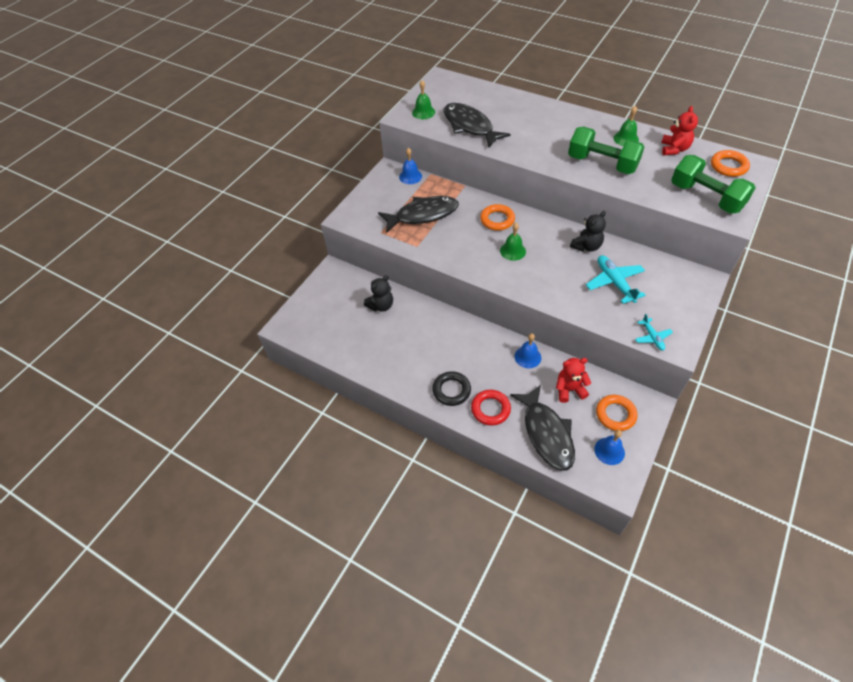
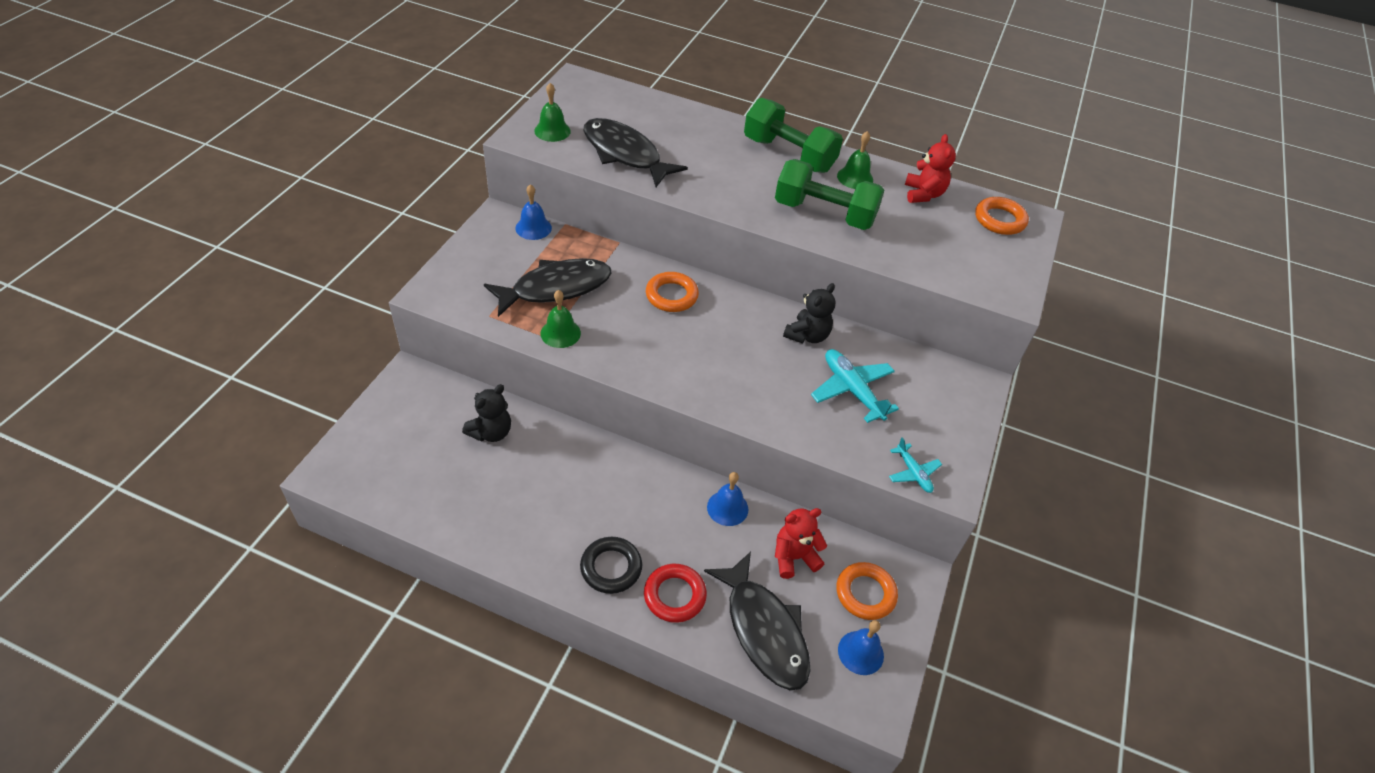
camera: 15 degrees left, 5 degrees down
(512, 251) = (698, 343): green bell -> green bell (560, 333)
(706, 197) = (973, 264): green dumbbell -> green dumbbell (788, 155)

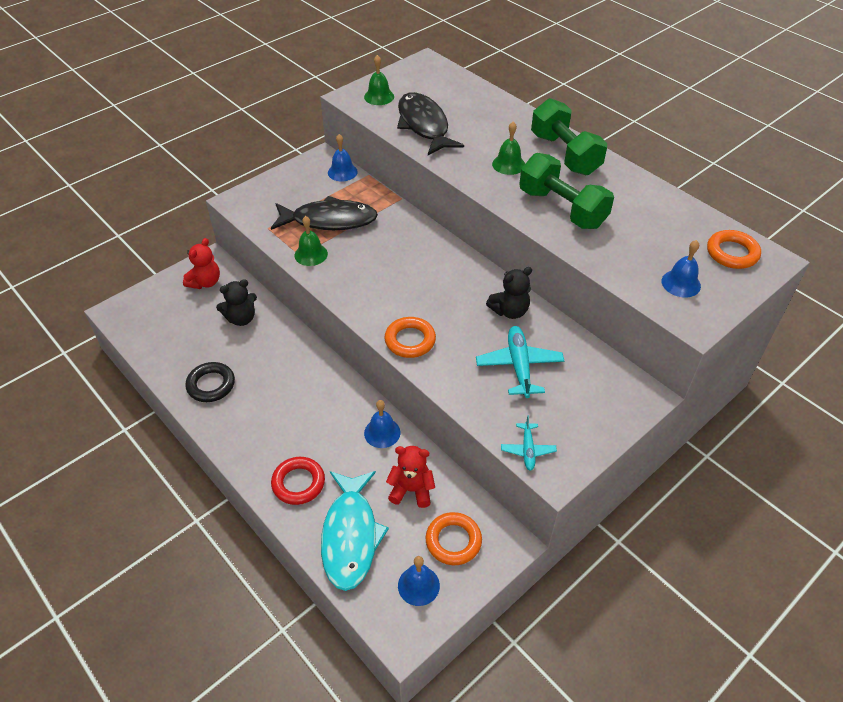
camera: 30 degrees right, 0 degrees up
(611, 568) = (264, 445): black ring -> black ring (211, 385)
(671, 296) = (416, 249): orange ring -> orange ring (410, 340)
(764, 630) = (350, 536): black fish -> turquoise fish
(855, 178) = (613, 186): green bell -> green bell (508, 164)
(923, 194) = (670, 214): red teddy bear -> red teddy bear (205, 282)
(977, 262) = (681, 283): none -> blue bell

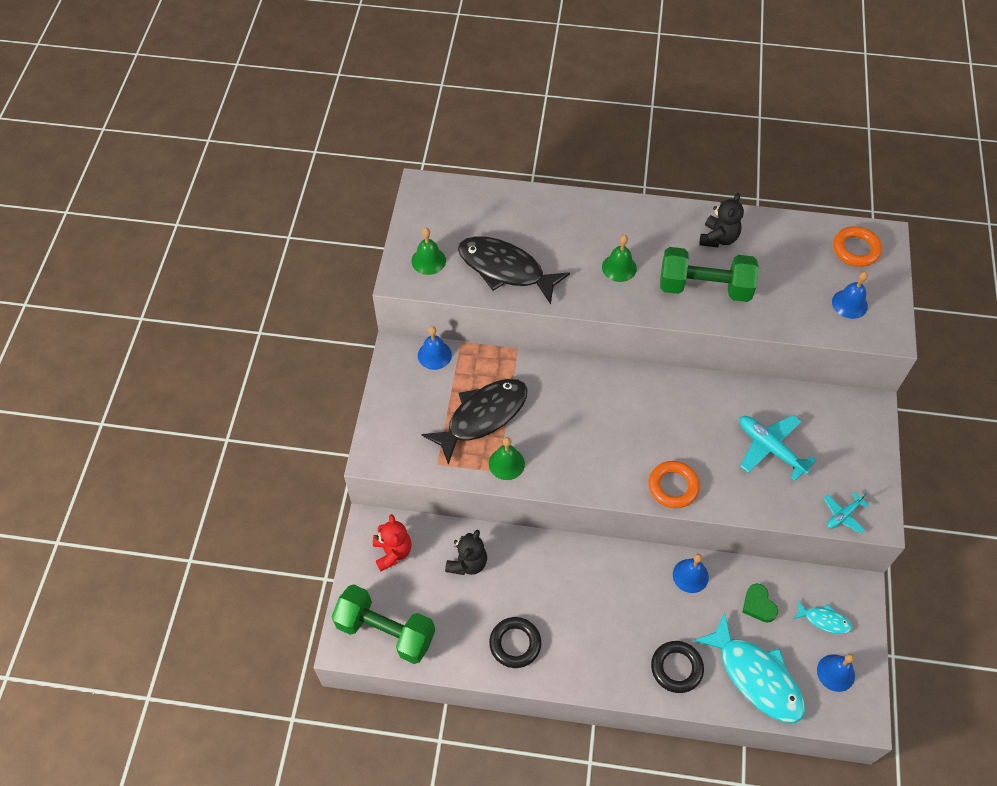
camera: 40 degrees left, 10 degrees up
(298, 483) = (676, 668): red ring -> black ring
(411, 490) = (758, 605): red teddy bear -> green heart
(453, 541) = (824, 620): orange ring -> turquoise fish
(509, 311) = (715, 402): black teddy bear -> black teddy bear (718, 238)
(528, 450) = (843, 515): turquoise plane -> turquoise plane turned 90 degrees clockwise
(564, 154) = (650, 226): green dumbbell -> green dumbbell (385, 631)

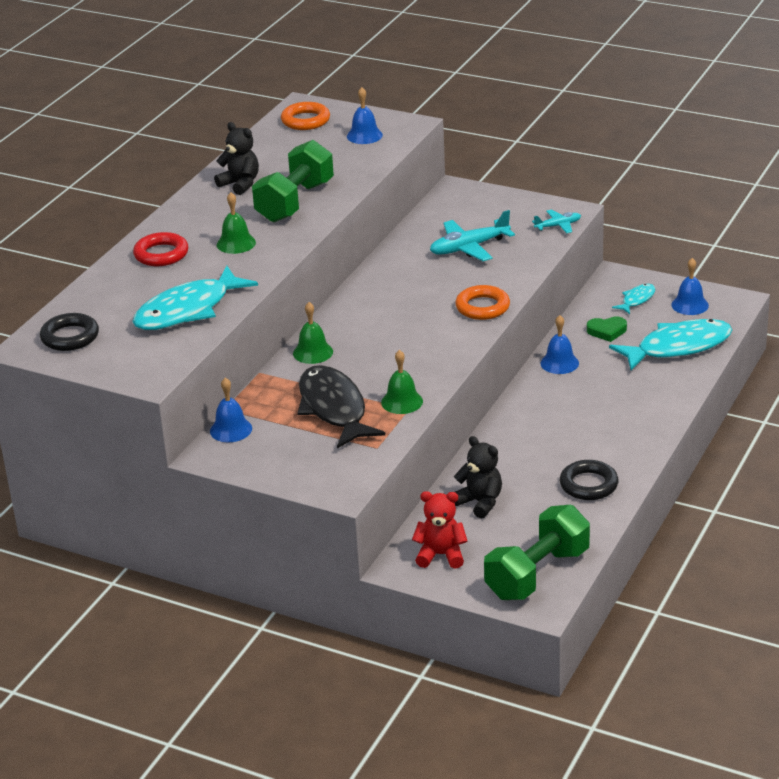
camera: 70 degrees left, 25 degrees down
(428, 260) = (138, 358): green bell -> green bell (313, 352)
(505, 269) = (188, 310): black fish -> turquoise fish
(583, 223) = (161, 254): none -> red ring
(676, 668) = (653, 390): black ring -> black ring (70, 337)
(843, 515) = (558, 226): turquoise plane -> turquoise plane turned 90 degrees counterclockwise

